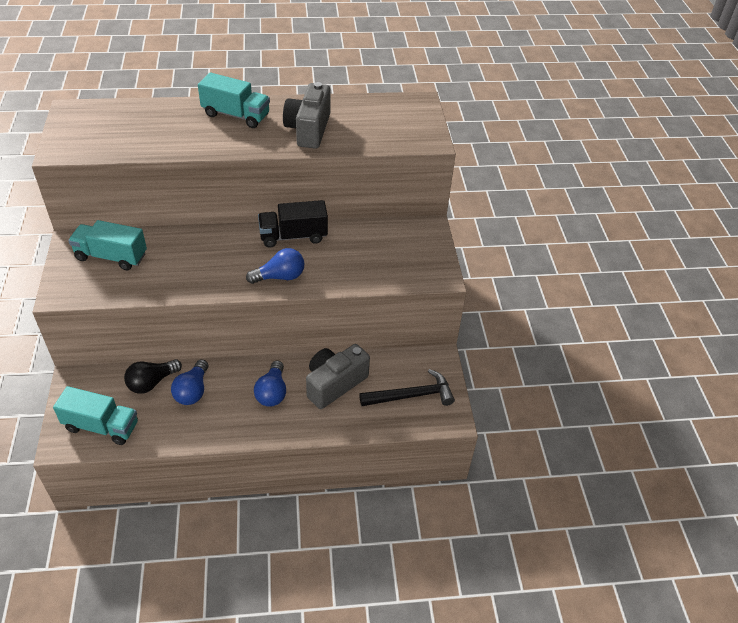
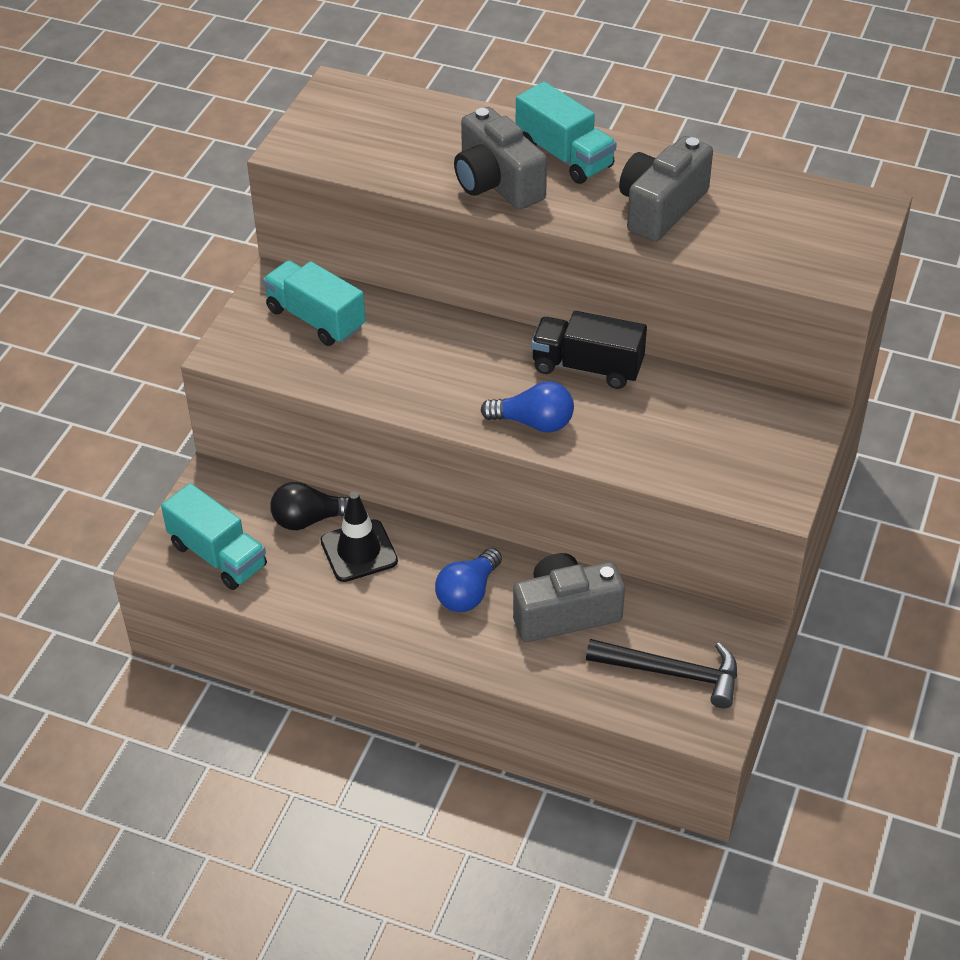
camera: 30 degrees right, 0 degrees up
(192, 391) = (359, 551): blue light bulb -> black traffic cone
(204, 140) = (496, 183): none -> grey camera

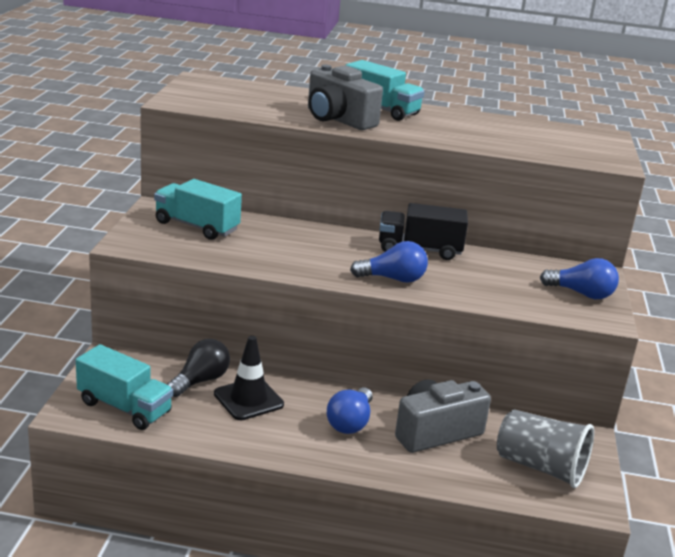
camera: 15 degrees left, 20 degrees down
(310, 519) = (200, 381): black light bulb -> black light bulb turned 150 degrees clockwise
(661, 208) = (464, 132): grey camera -> none
(672, 673) = (540, 467): black hammer -> grey cup
(769, 456) = (581, 294): none -> blue light bulb

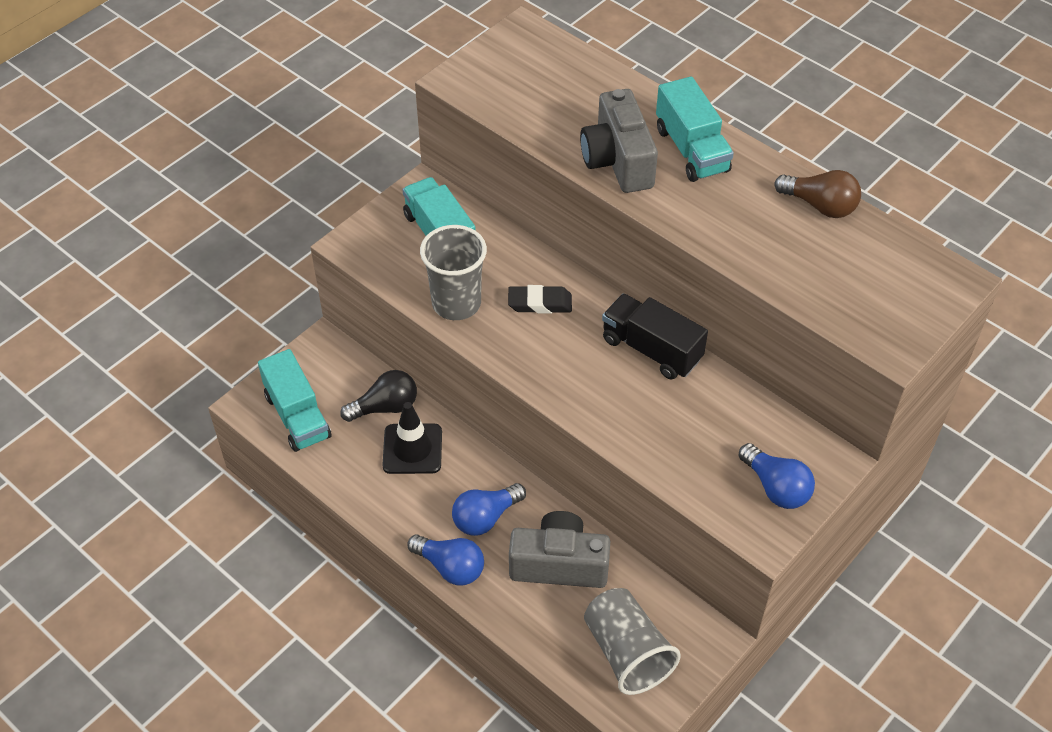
camera: 35 degrees right, 25 degrees up
(249, 257) = (456, 303): none -> grey cup
(313, 244) = (540, 303): none -> black eraser
(393, 279) = (579, 389): blue light bulb -> blue light bulb (450, 567)
(491, 120) = (820, 206): none -> brown light bulb

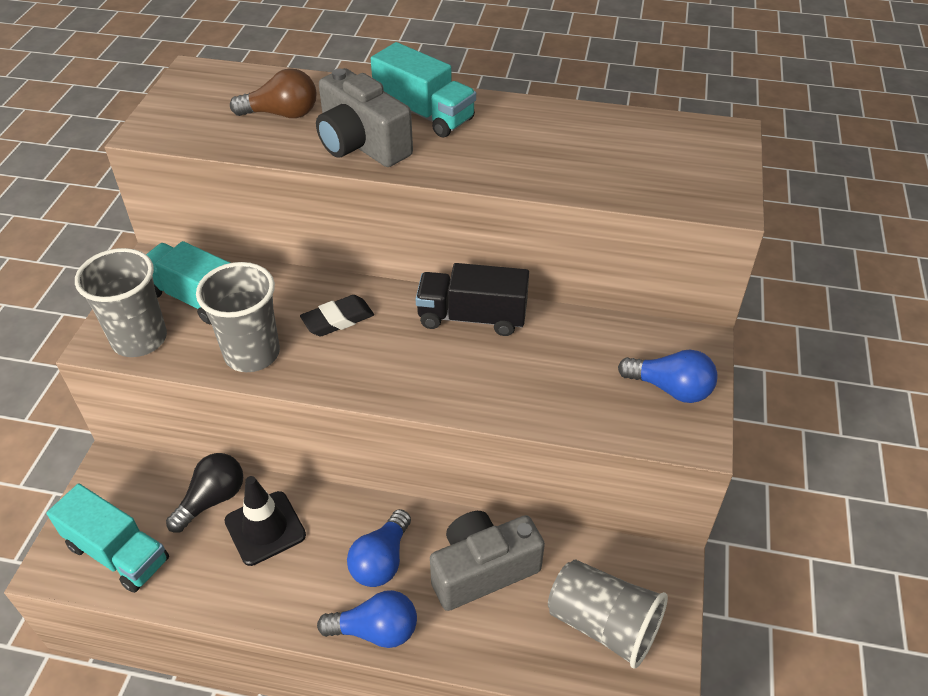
camera: 30 degrees left, 5 degrees down
(379, 253) = (139, 339): none -> grey cup
(820, 206) = (571, 118): brown light bulb -> brown light bulb (282, 114)

